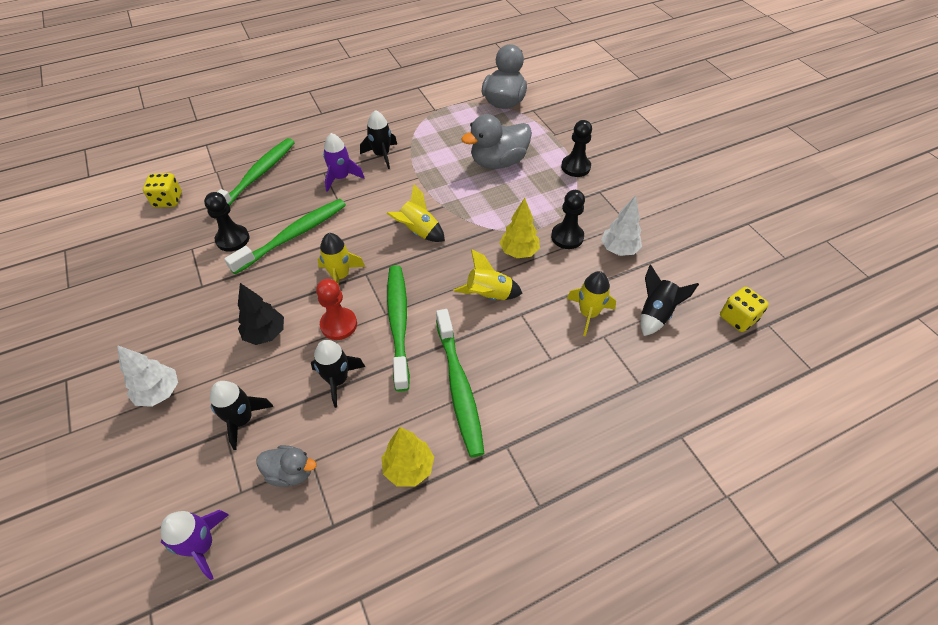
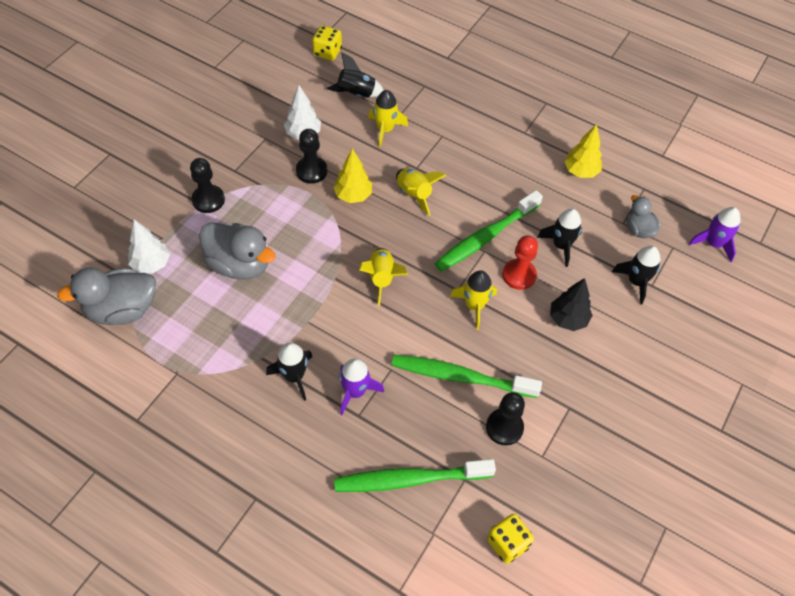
camera: 125 degrees left, 5 degrees up
(159, 393) = (668, 351): white tree -> white tree (151, 264)
(459, 387) = (506, 174): green toothbrush -> none

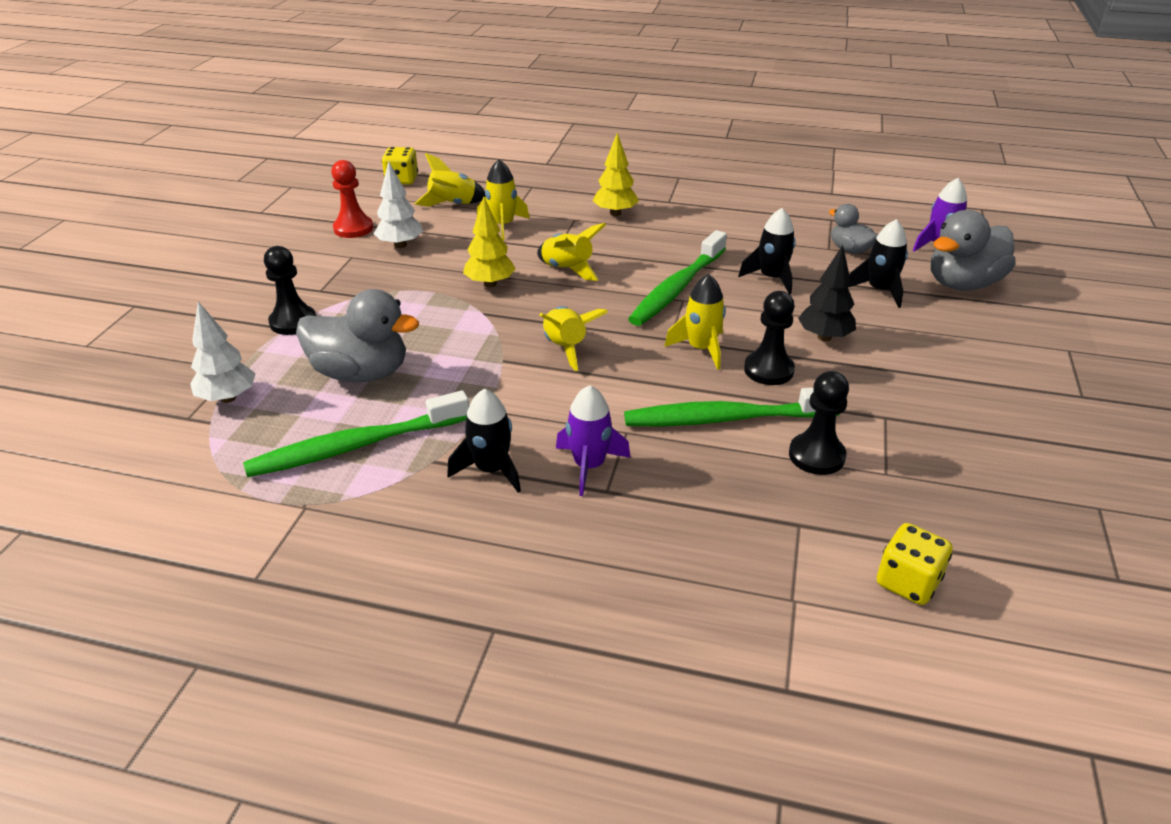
camera: 15 degrees left, 20 degrees down
(122, 309) = (195, 454): grey duck -> grey duck (962, 284)
(311, 171) = (425, 273): black pawn -> black pawn (768, 370)
(356, 94) = (453, 205): black rocket -> yellow rocket
(409, 479) = (721, 544): green toothbrush -> green toothbrush (355, 446)
(519, 275) = (738, 312): red pawn -> red pawn (353, 228)
(580, 171) = (752, 219): yellow tree -> yellow tree (615, 213)

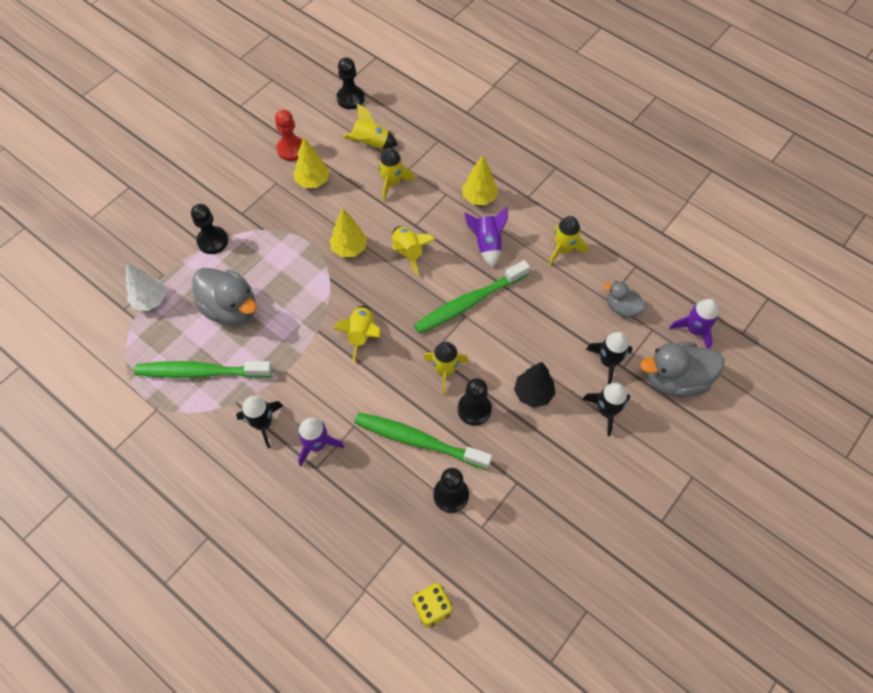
camera: 25 degrees right, 25 degrees up
(400, 245) = (313, 181): white tree -> yellow tree
(402, 180) = (350, 98): yellow dice -> black pawn
(656, 242) = (487, 244): none -> purple rocket
(744, 226) = (563, 250): none -> yellow rocket
(771, 278) = (541, 317): black rocket -> black rocket (606, 411)
(849, 250) = (622, 308): grey duck -> grey duck turned 45 degrees counterclockwise

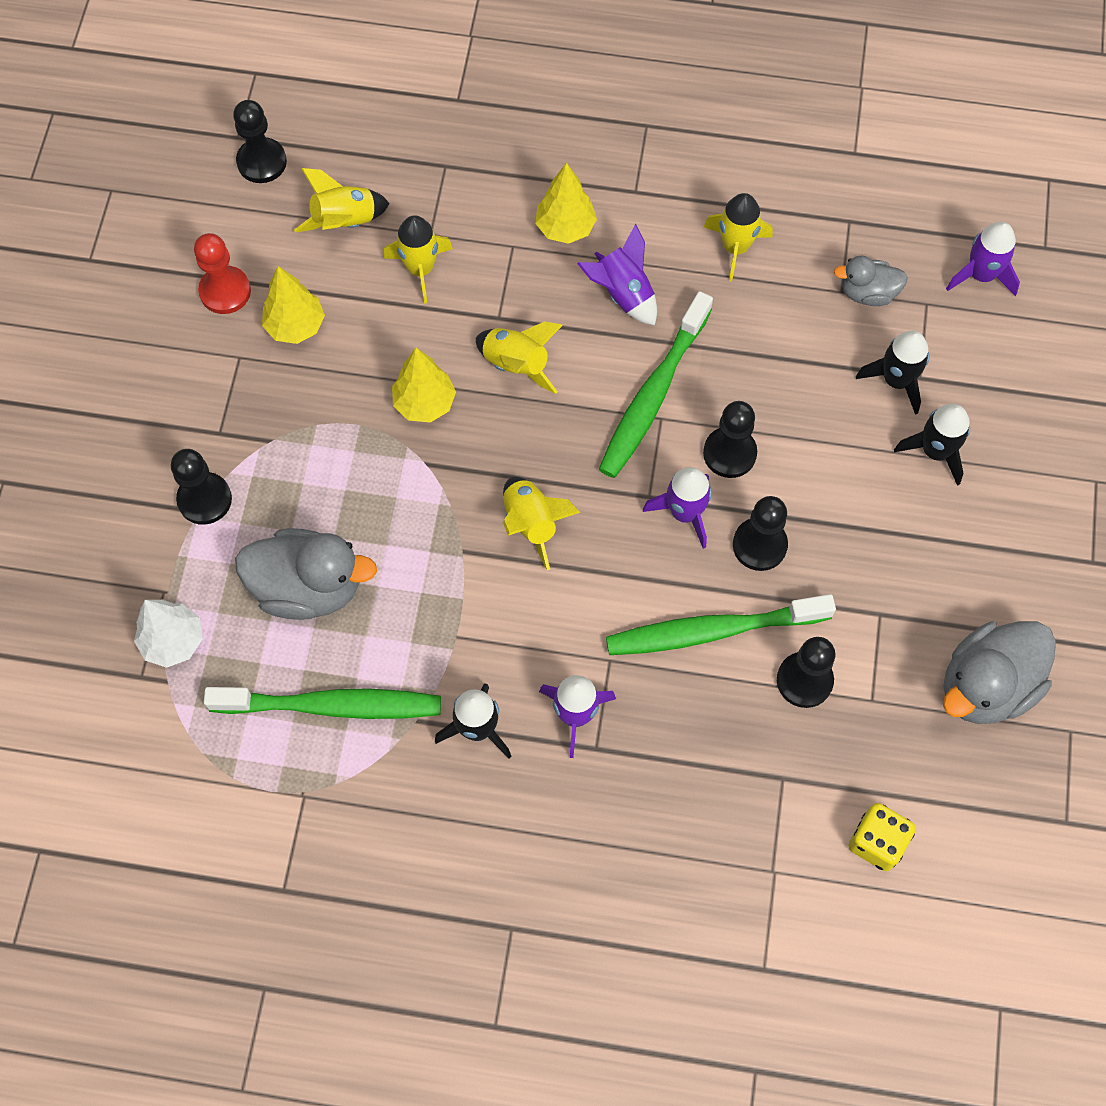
camera: 30 degrees left, 5 degrees up
(201, 372) = (332, 705): green toothbrush -> green toothbrush turned 150 degrees counterclockwise
(445, 371) = (684, 513): yellow rocket -> purple rocket
(490, 353) = (729, 453): none -> black pawn
(533, 393) = (824, 479): black tree -> none
(675, 379) = (997, 358): grey duck -> grey duck (986, 686)

